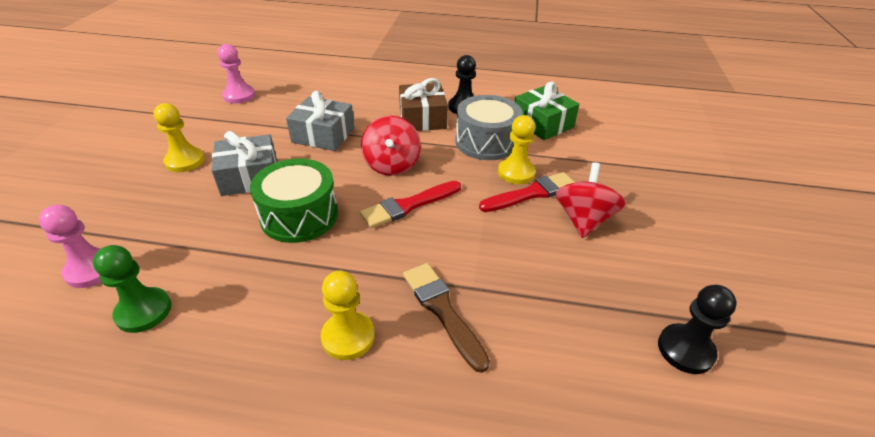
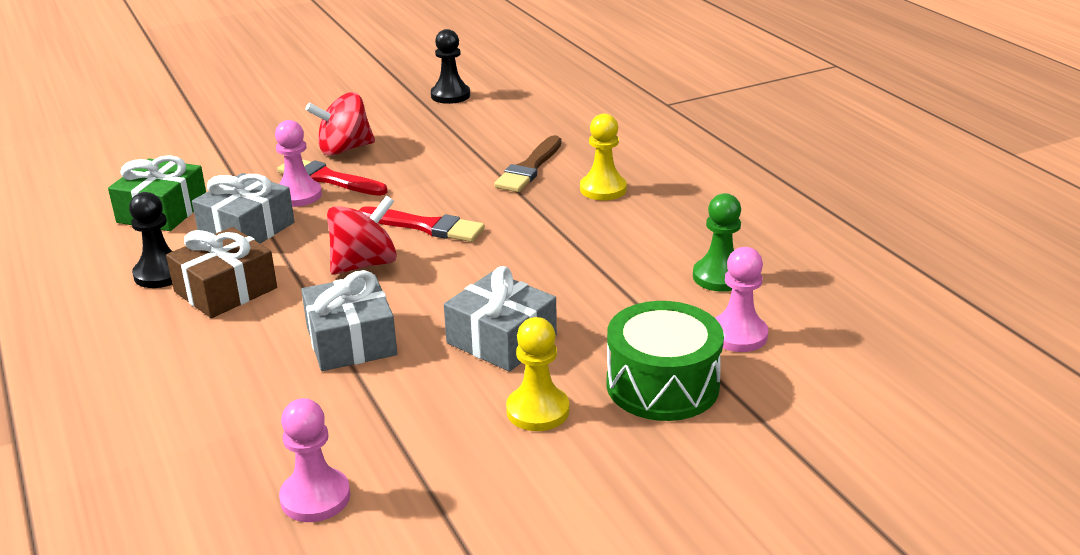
camera: 125 degrees left, 10 degrees down
(299, 216) = (517, 272): green drum -> green drum (662, 385)
(486, 142) = (247, 229): grey drum -> grey gift
(516, 173) = (298, 195): yellow pawn -> pink pawn

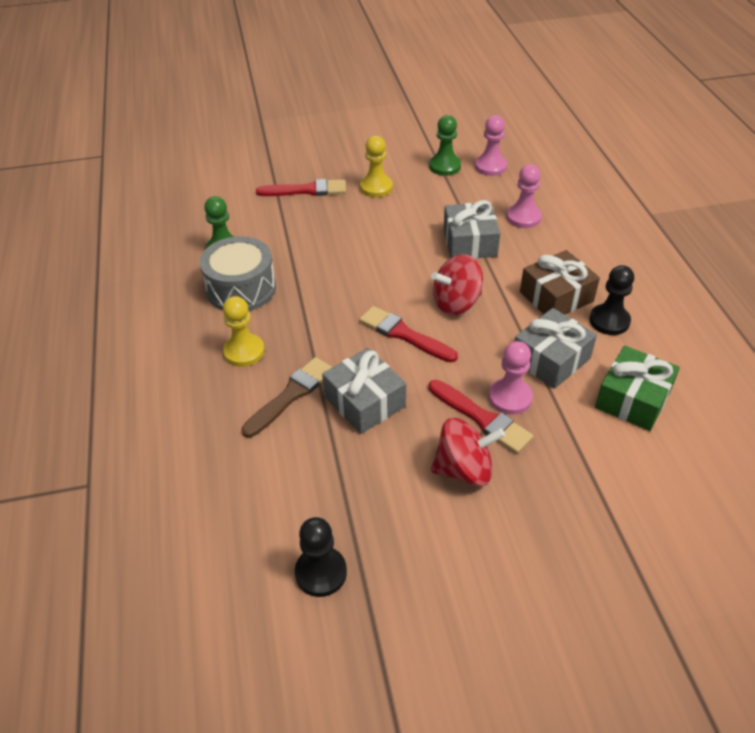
camera: 165 degrees left, 15 degrees up
(414, 481) = (445, 166): none -> green pawn
(501, 339) = (380, 229): grey gift -> grey gift (365, 401)
(655, 239) = (241, 289): none -> grey drum
(662, 385) = (306, 190): green drum -> red brush
(738, 335) = (246, 210): pink pawn -> pink pawn (523, 217)

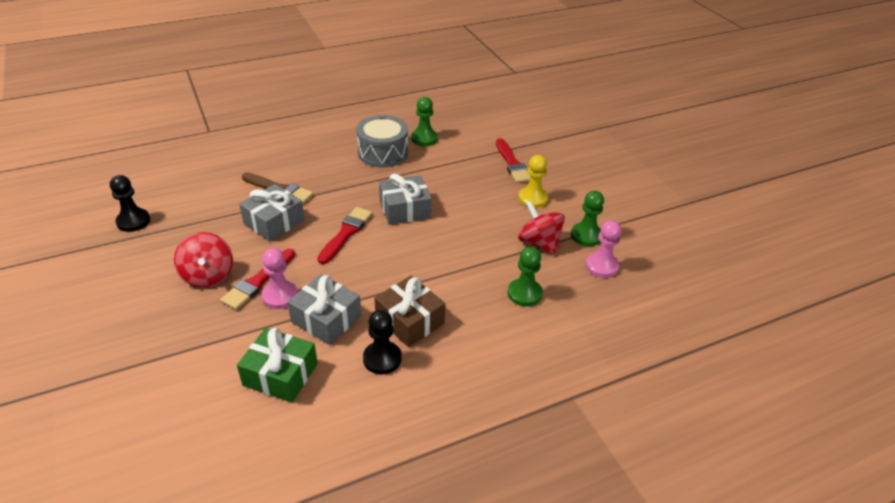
camera: 75 degrees right, 5 degrees down
(244, 352) = (319, 164): yellow pawn -> none
(456, 303) = (388, 258): red spinning top -> red spinning top (539, 243)
(470, 242) = (473, 260): grey gift -> grey gift (405, 209)
(523, 217) = (524, 293): pink pawn -> green pawn

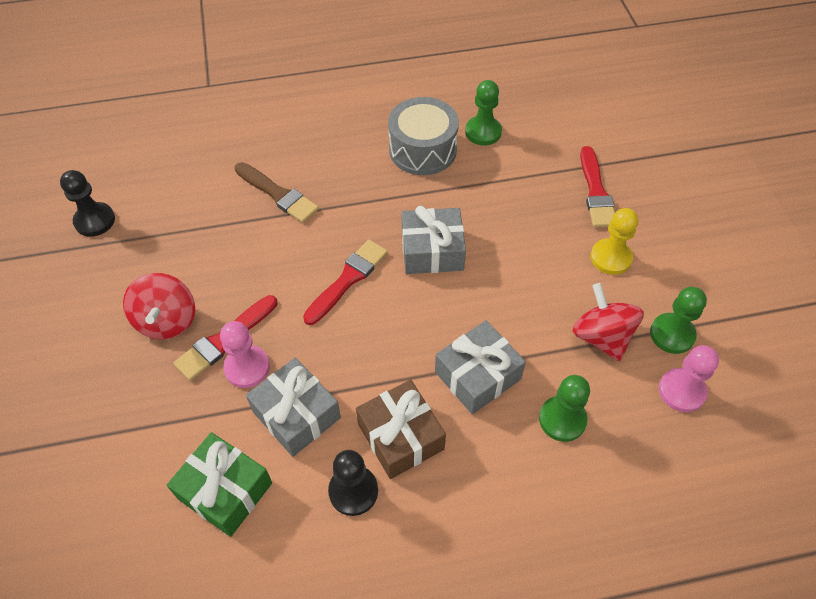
camera: 15 degrees right, 15 degrees up
(274, 222) = (261, 247): grey gift -> grey gift (477, 375)

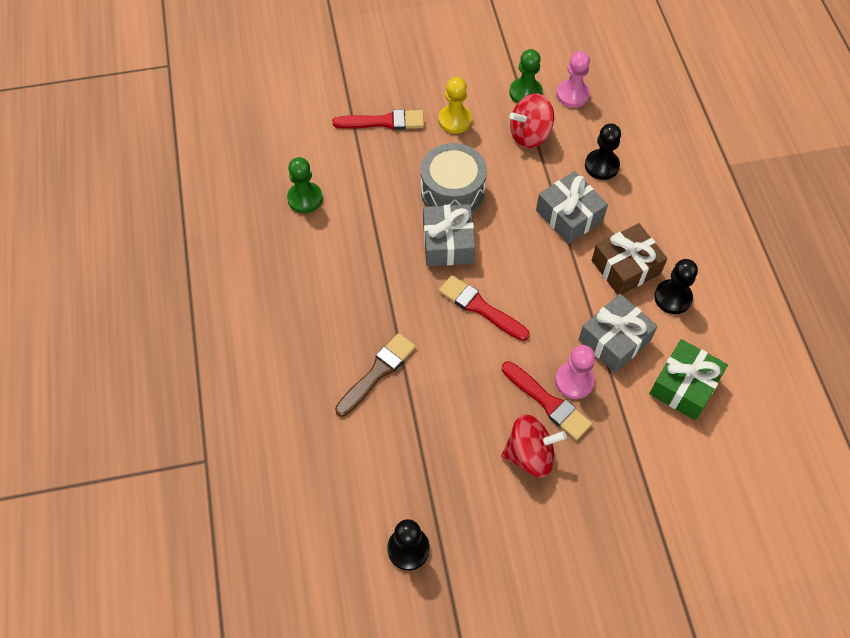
camera: 90 degrees left, 5 degrees up
(422, 150) = (325, 248): grey drum -> grey drum (452, 191)
(562, 419) = (601, 165): green pawn -> black pawn

